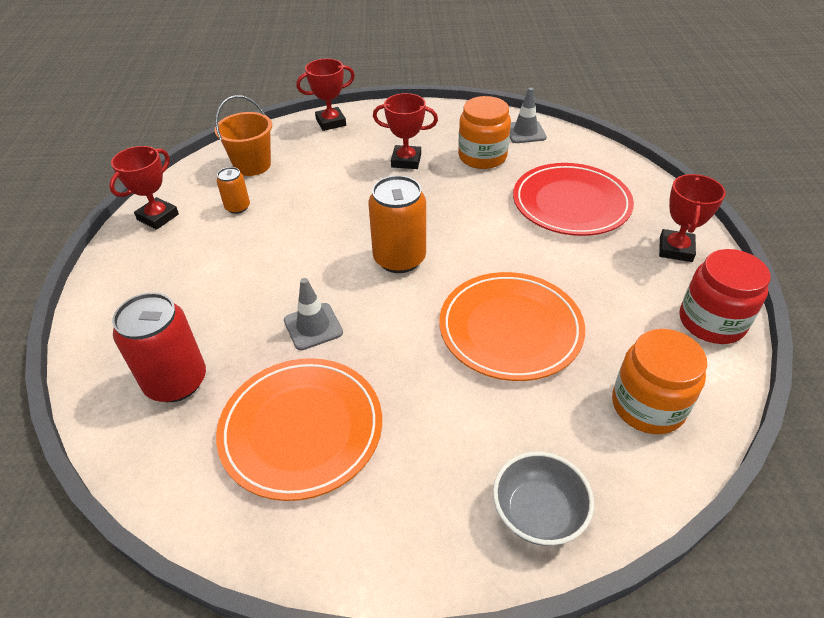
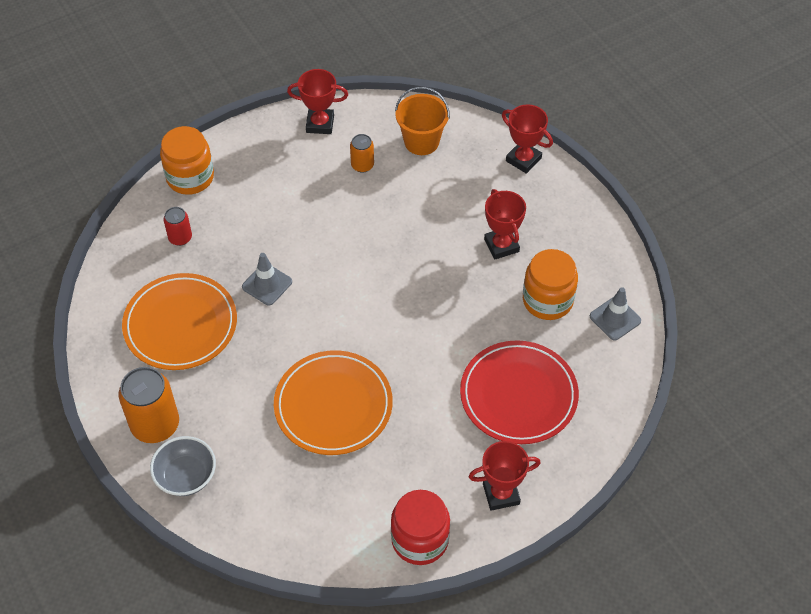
camera: 60 degrees right, 10 degrees up
(176, 381) = (180, 238): red can -> red can, size x0.53
(399, 259) = (368, 302): orange can -> orange can (155, 425)
(647, 405) = (306, 515): orange jar -> orange jar (190, 177)

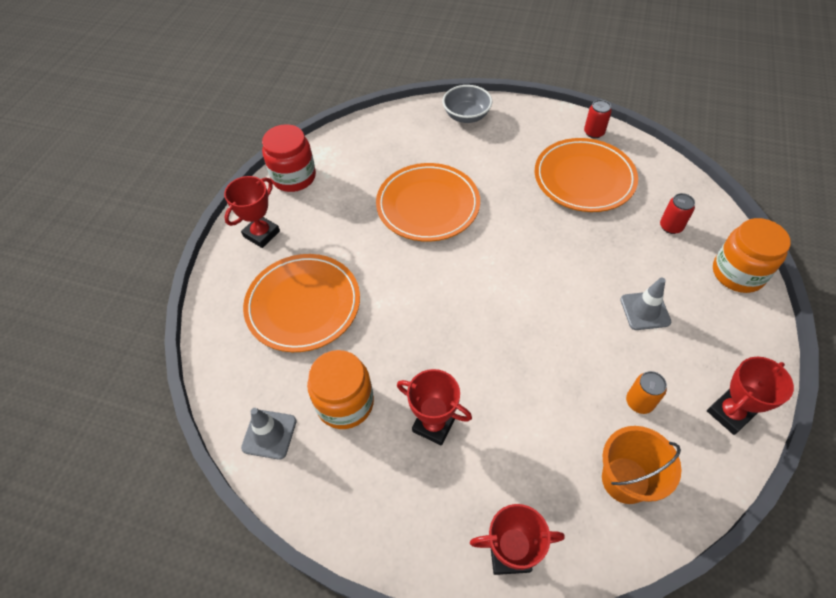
camera: 140 degrees right, 0 degrees up
(107, 359) = (594, 132): none -> red can
(155, 425) = (518, 124): orange can -> none
(267, 284) = (570, 243): grey traffic cone -> grey traffic cone (645, 311)
(518, 395) = (303, 305): red plate -> orange plate

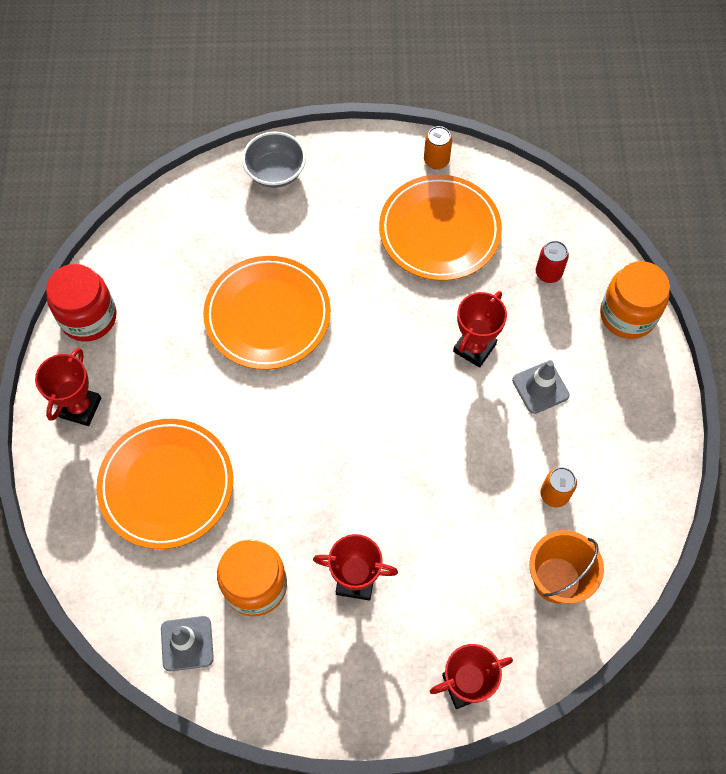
camera: 20 degrees left, 10 degrees up
(594, 132) = (436, 160): red can -> orange can
(729, 413) = (642, 480): red trophy -> red trophy (474, 348)

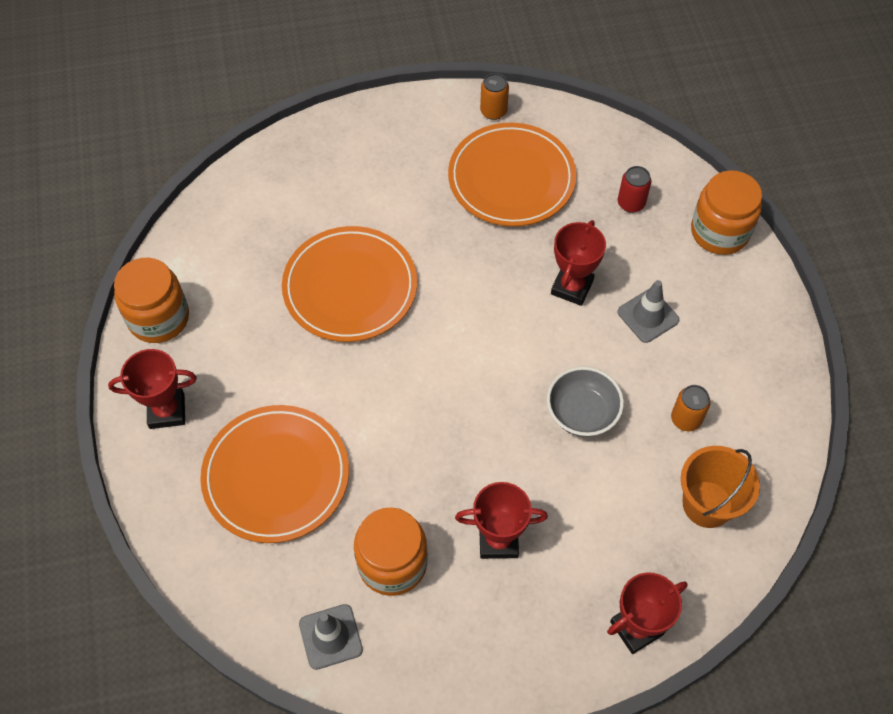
camera: 10 degrees left, 5 degrees down
(80, 407) = (167, 411): red trophy -> red trophy turned 75 degrees clockwise
(88, 317) = (159, 318): red jar -> orange jar
(275, 172) = (330, 145): grey bowl -> grey bowl (582, 413)

